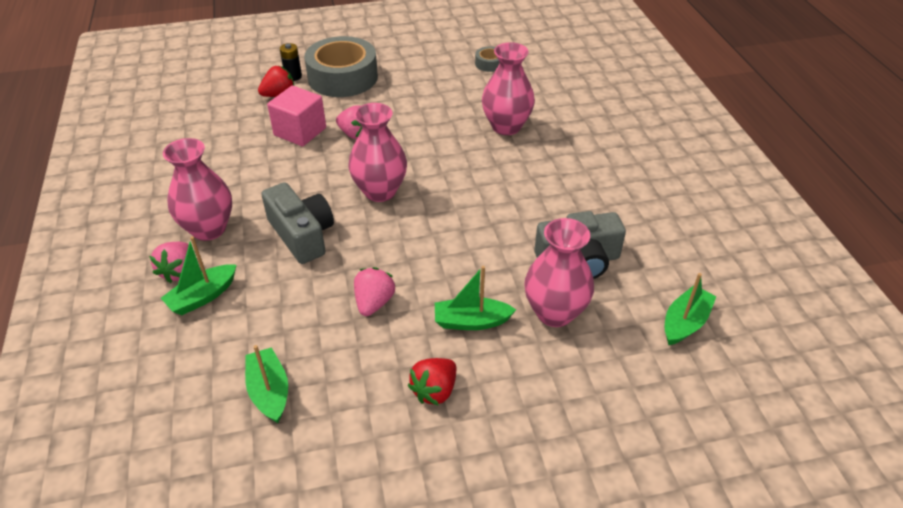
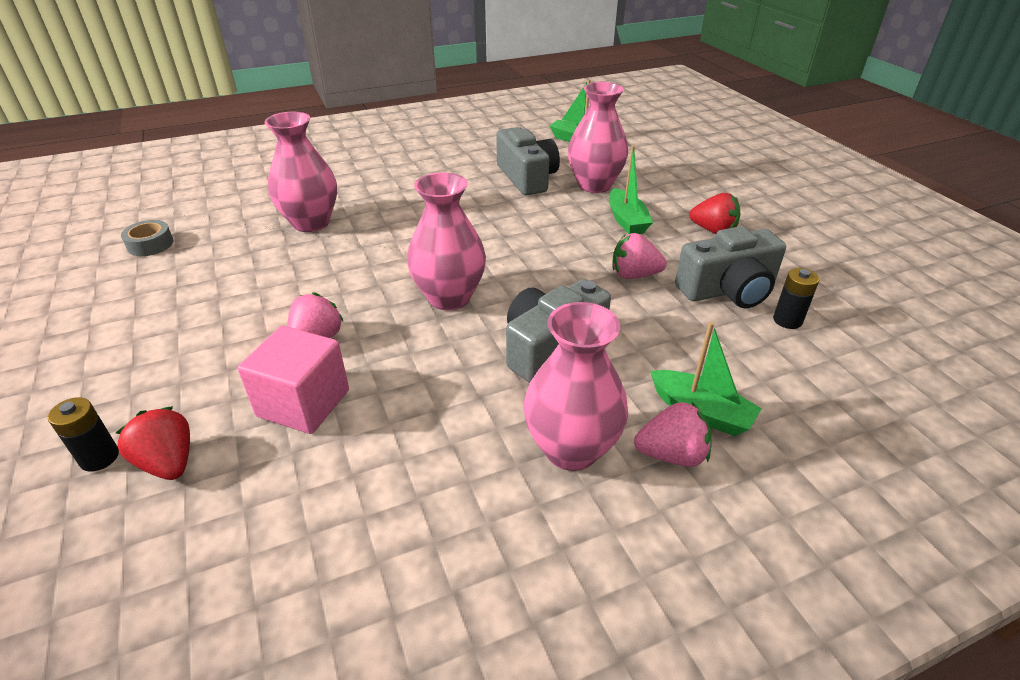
camera: 100 degrees left, 5 degrees down
(269, 391) = (787, 320): green boat -> black battery
(328, 364) = (728, 290): none -> grey camera
(343, 77) = (132, 384): grey tape -> none

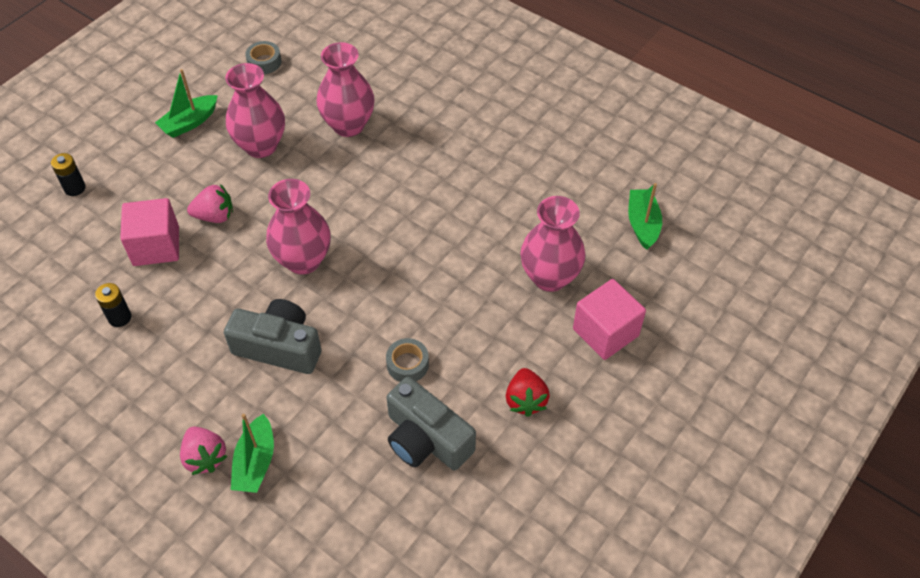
camera: 60 degrees right, 15 degrees up
(168, 462) = (84, 218): red strawberry -> none
(527, 177) = (526, 221): grey camera -> none
(571, 449) = (184, 400): pink vase -> pink vase (261, 146)
(626, 220) = (497, 327): green boat -> green boat (189, 122)
(634, 275) = (407, 364): pink strawberry -> grey tape
(667, 181) = (605, 332): none -> pink cube
(787, 320) = (405, 494): black battery -> black battery (120, 317)

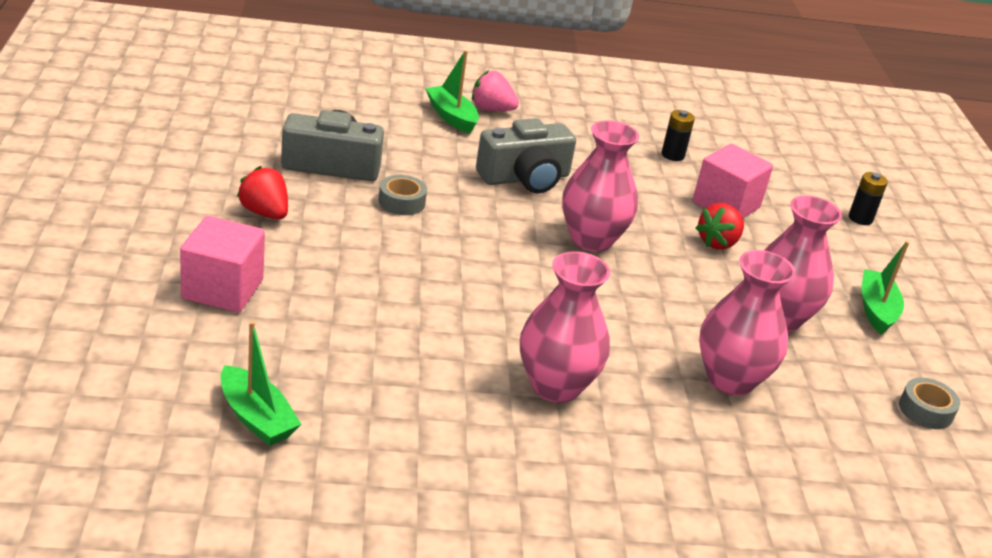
camera: 135 degrees right, 20 degrees down
(215, 216) = (718, 243): pink strawberry -> red strawberry
(549, 277) = (328, 316): pink vase -> pink vase (555, 386)

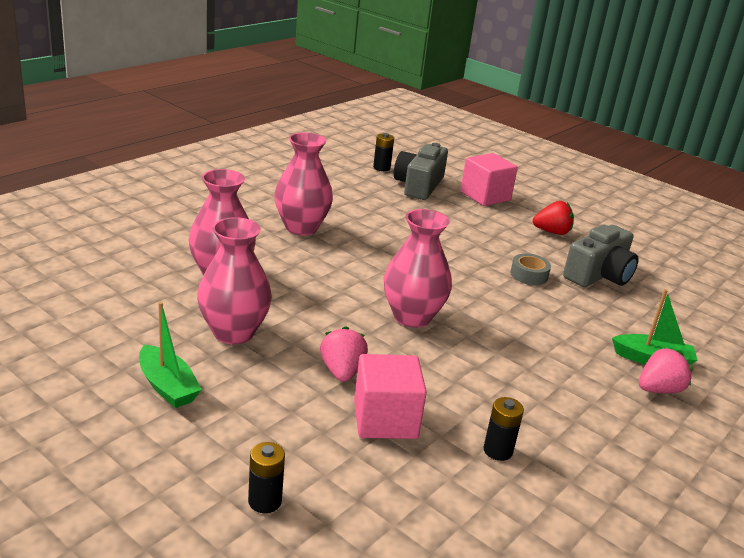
camera: 135 degrees right, 5 degrees down
(256, 418) = (381, 168): green boat -> black battery
(525, 178) = (522, 338): grey camera -> grey camera (419, 185)
(718, 243) = (342, 371): red strawberry -> pink strawberry
(925, 410) = (78, 321): grey tape -> none

